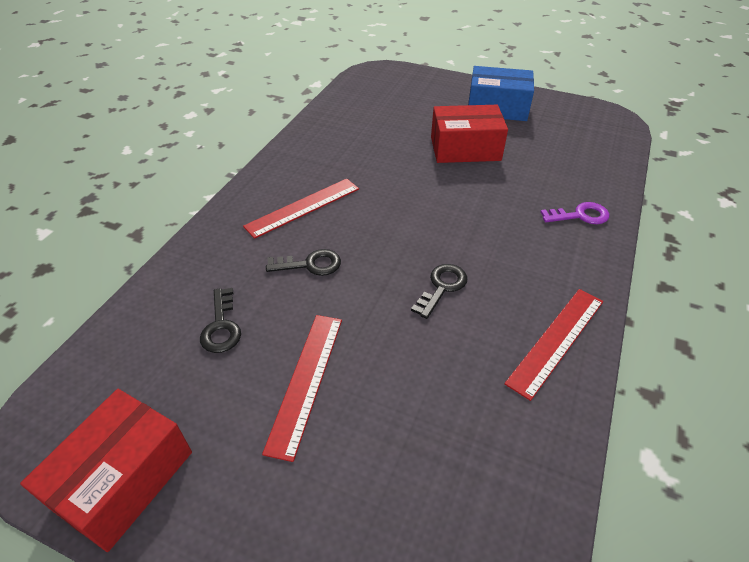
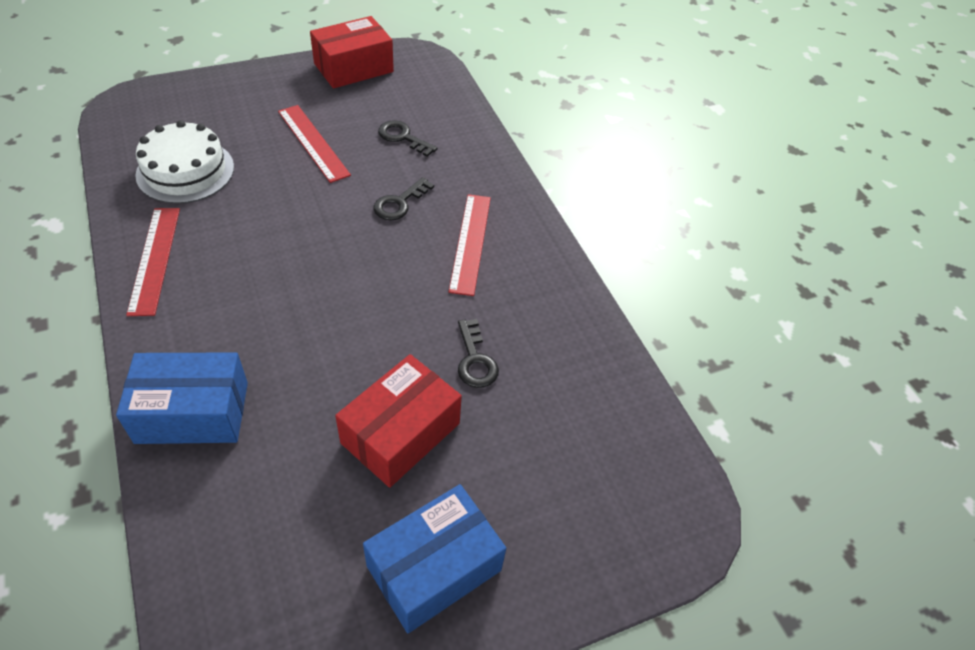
camera: 130 degrees right, 5 degrees up
(124, 479) = (353, 68): red box -> red box turned 75 degrees clockwise
(442, 287) = (278, 247): black key -> black key (475, 360)
(468, 436) = (185, 171): none -> white cake
(580, 215) = (192, 412): purple key -> blue box

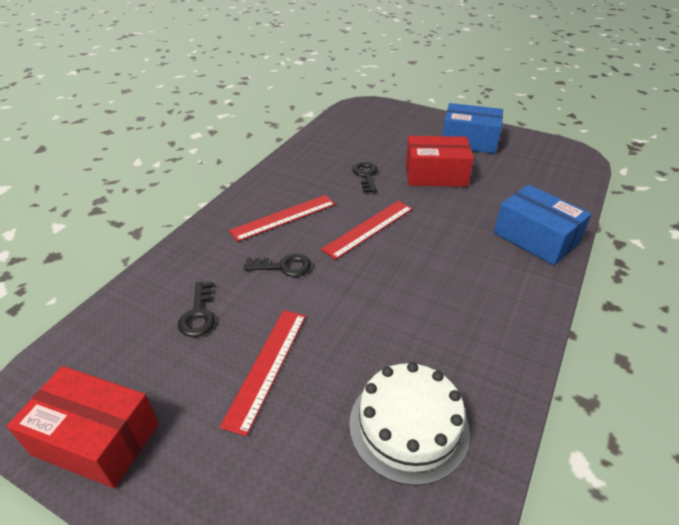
camera: 125 degrees left, 10 degrees down
(155, 259) = (501, 347): red ruler -> red ruler (369, 228)
(475, 360) = (366, 175): black key -> black key turned 45 degrees counterclockwise

